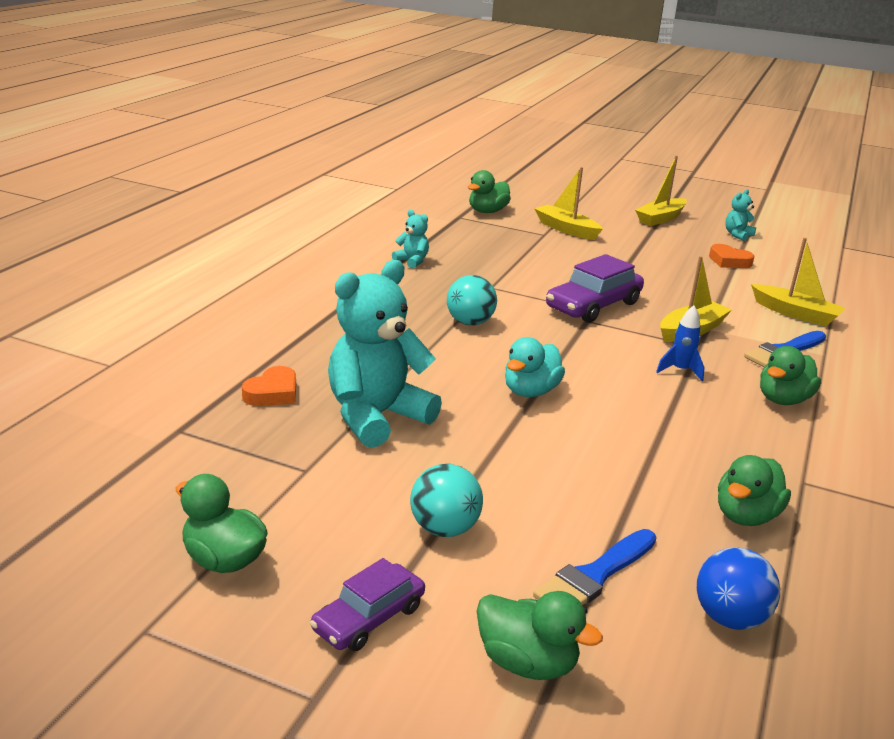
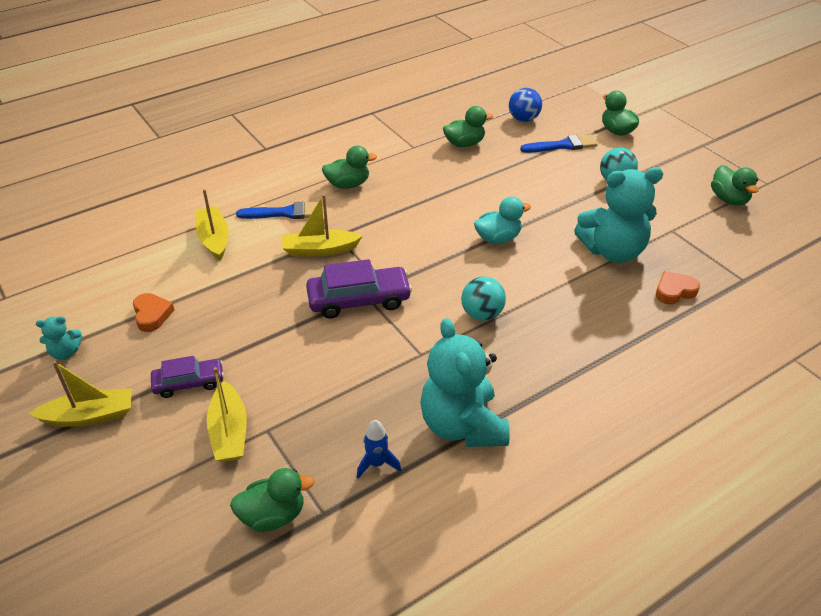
camera: 145 degrees left, 15 degrees up
(368, 618) = (671, 160): purple car -> purple car (189, 383)
(412, 261) = (462, 425): turquoise teddy bear -> turquoise teddy bear, size x2.25
(680, 371) = (380, 222): blue rocket -> blue rocket (377, 464)

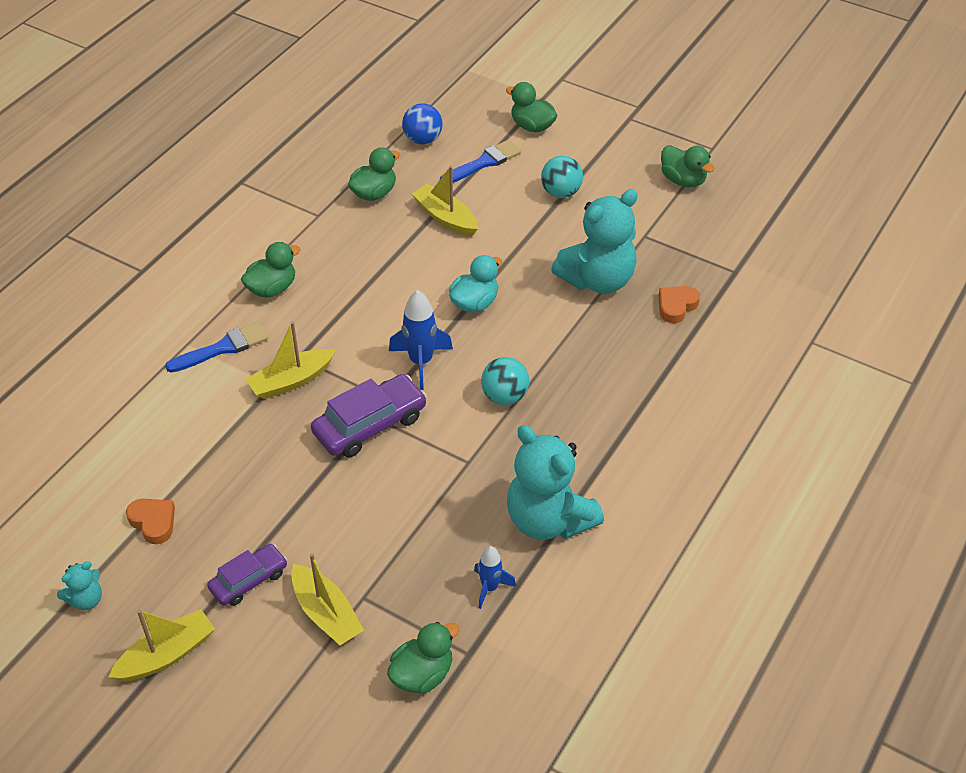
camera: 25 degrees left, 5 degrees up
(214, 239) = (160, 408): yellow boat -> yellow boat (445, 218)
(428, 267) = (421, 362): none -> blue rocket

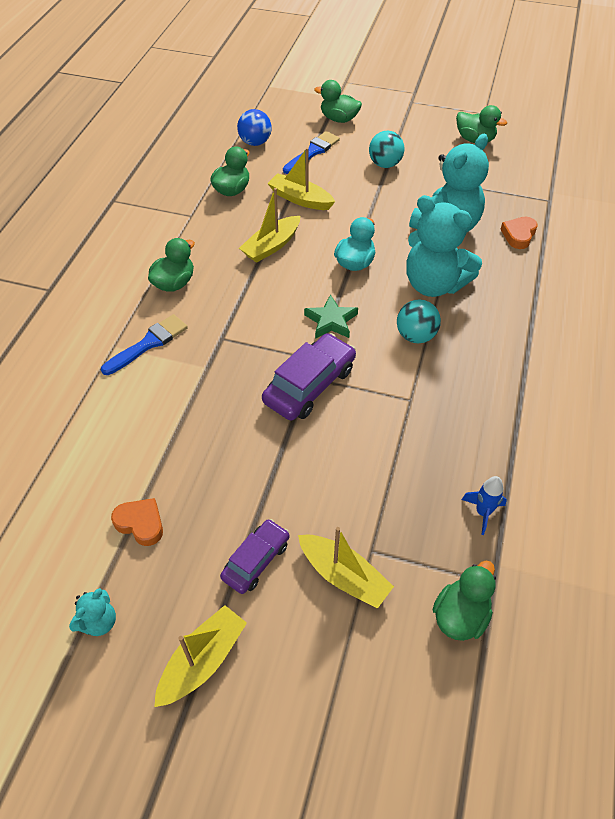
camera: 15 degrees left, 5 degrees up
(291, 381) = (223, 360): yellow boat -> yellow boat (271, 246)
(421, 362) = (331, 321): blue rocket -> green star
(548, 520) = (504, 436): turquoise teddy bear -> turquoise teddy bear (434, 284)

